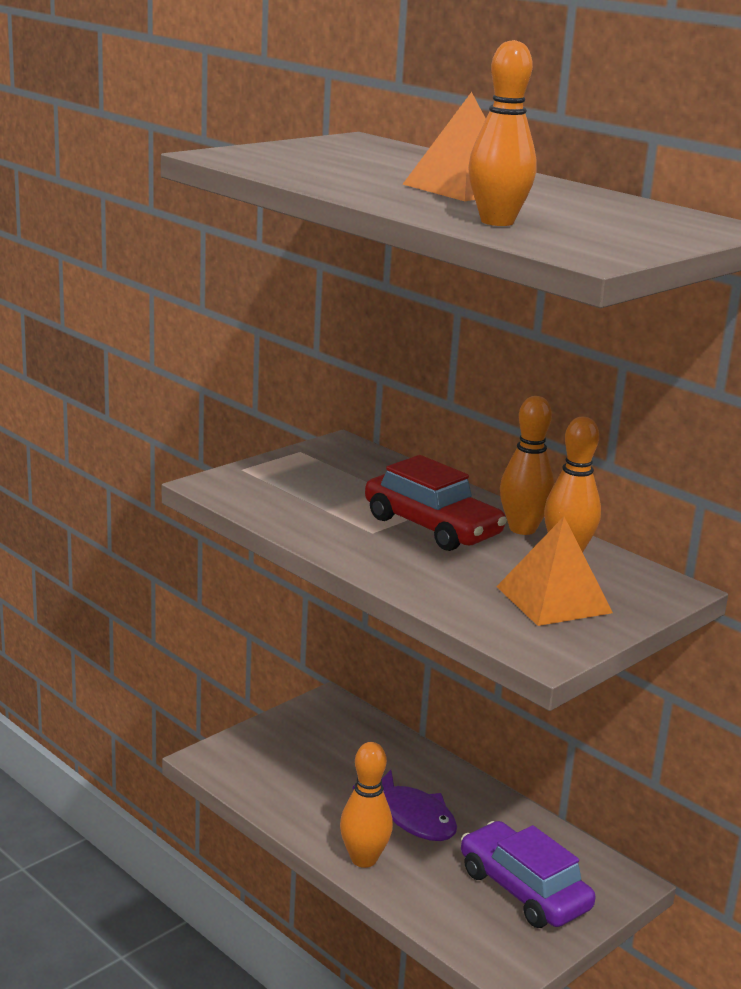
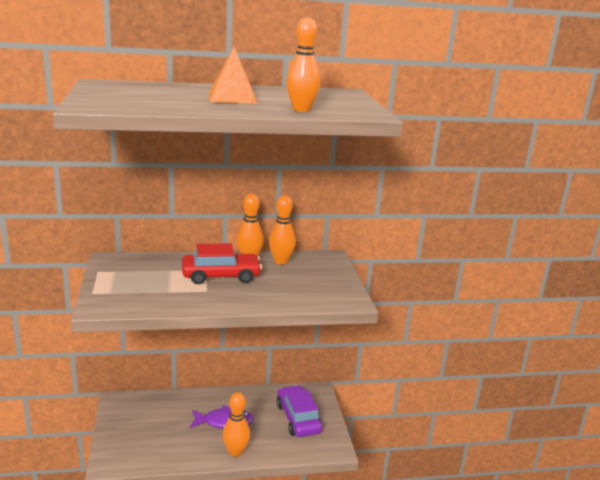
camera: 55 degrees left, 0 degrees up
(524, 890) = (298, 418): purple car -> purple car turned 75 degrees clockwise
(553, 599) = (314, 281): orange pyramid -> none

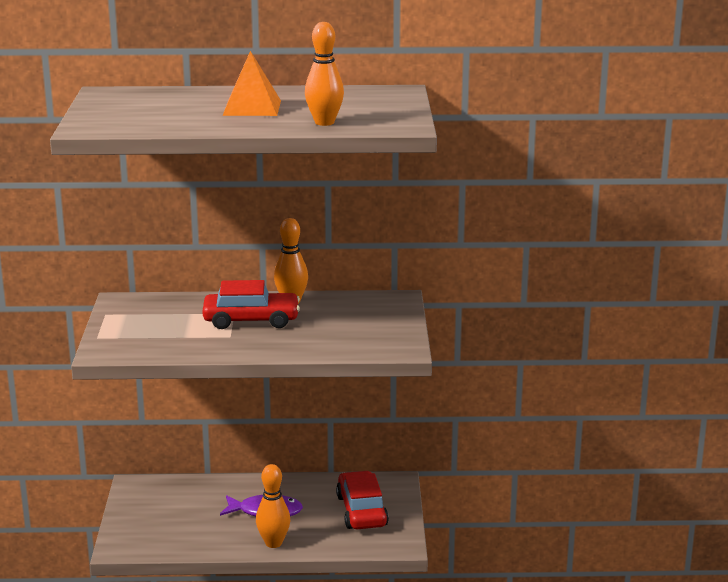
camera: 10 degrees right, 0 degrees up
(281, 261) = (331, 303): orange bowling pin -> none
(298, 418) = (362, 511): purple car -> red car

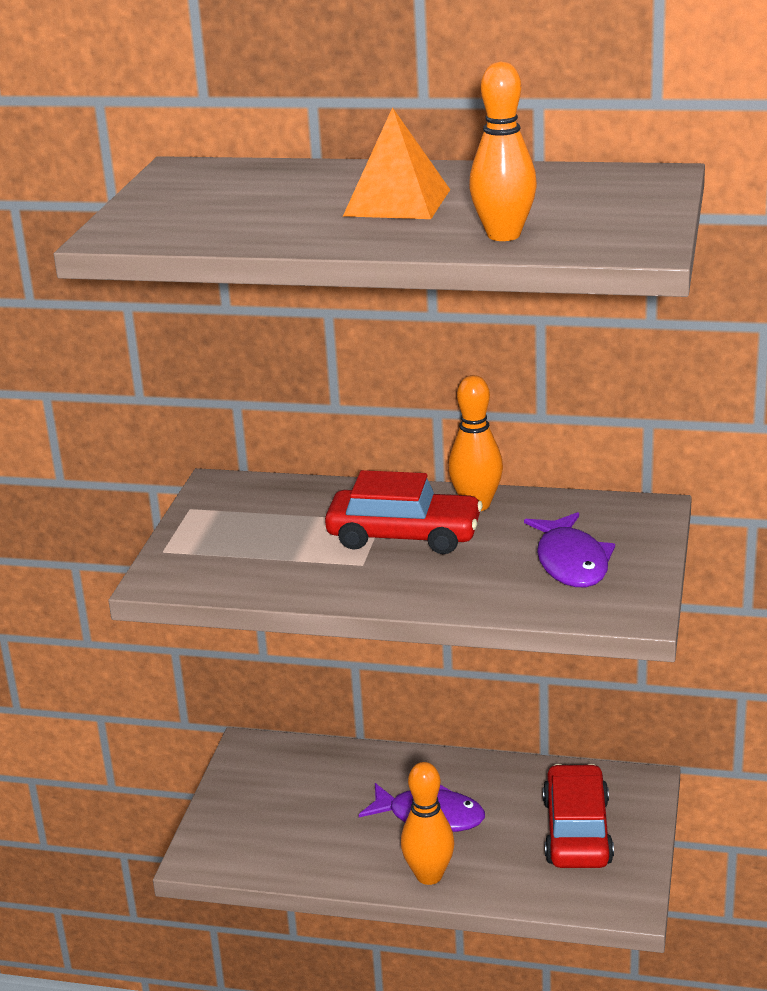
camera: 15 degrees right, 5 degrees up
(359, 327) = (571, 562): none -> purple fish

